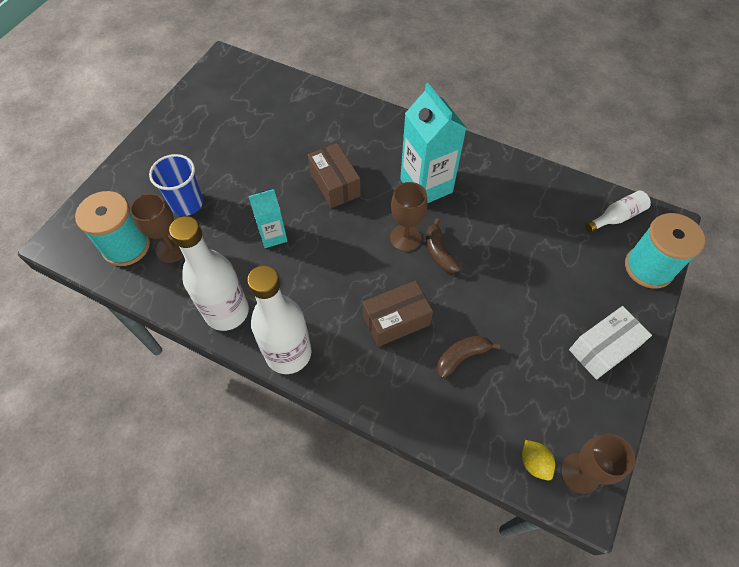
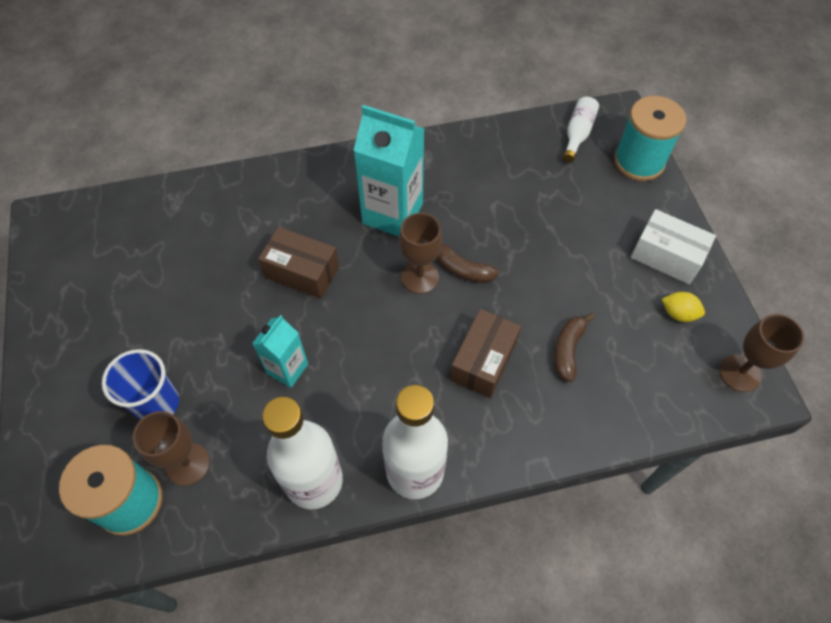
camera: 40 degrees left, 0 degrees up
(534, 463) = (702, 393): yellow lemon -> yellow lemon (678, 313)
(603, 349) = (666, 256): white box -> white box turned 75 degrees counterclockwise

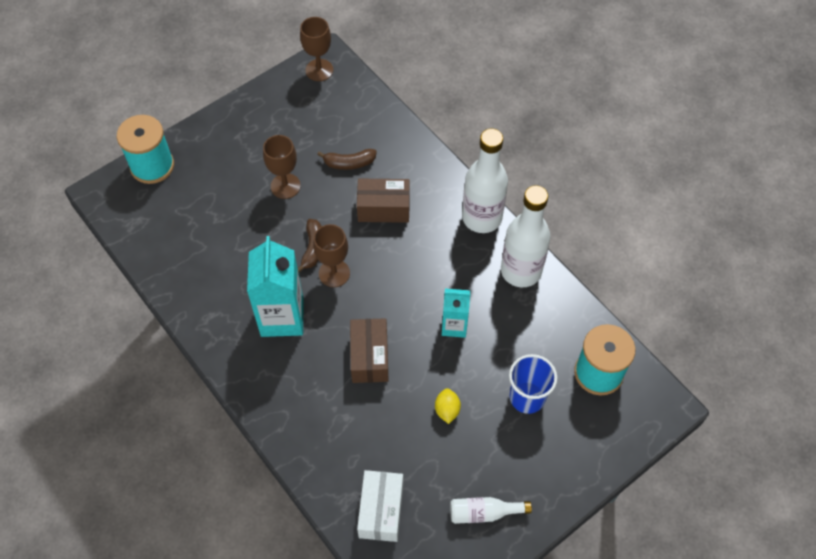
camera: 115 degrees left, 0 degrees up
(188, 464) = (554, 352): brown goblet -> brown goblet (285, 186)
(577, 134) = (137, 215): white bottle -> white bottle (484, 513)
(666, 256) = (241, 127): white box -> white box (381, 510)
(678, 313) = (288, 110): yellow lemon -> yellow lemon (447, 410)

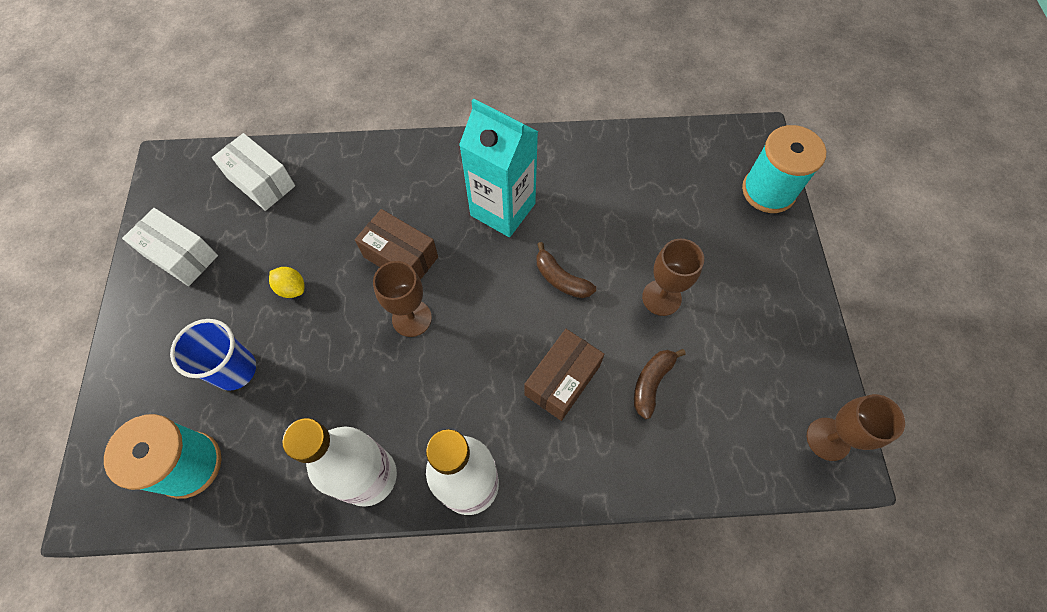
camera: 125 degrees right, 5 degrees up
(334, 273) = (516, 281): brown goblet -> brown goblet (412, 318)
(454, 326) = (366, 355): turquoise carton -> none
(484, 513) = (181, 255): white bottle -> white box

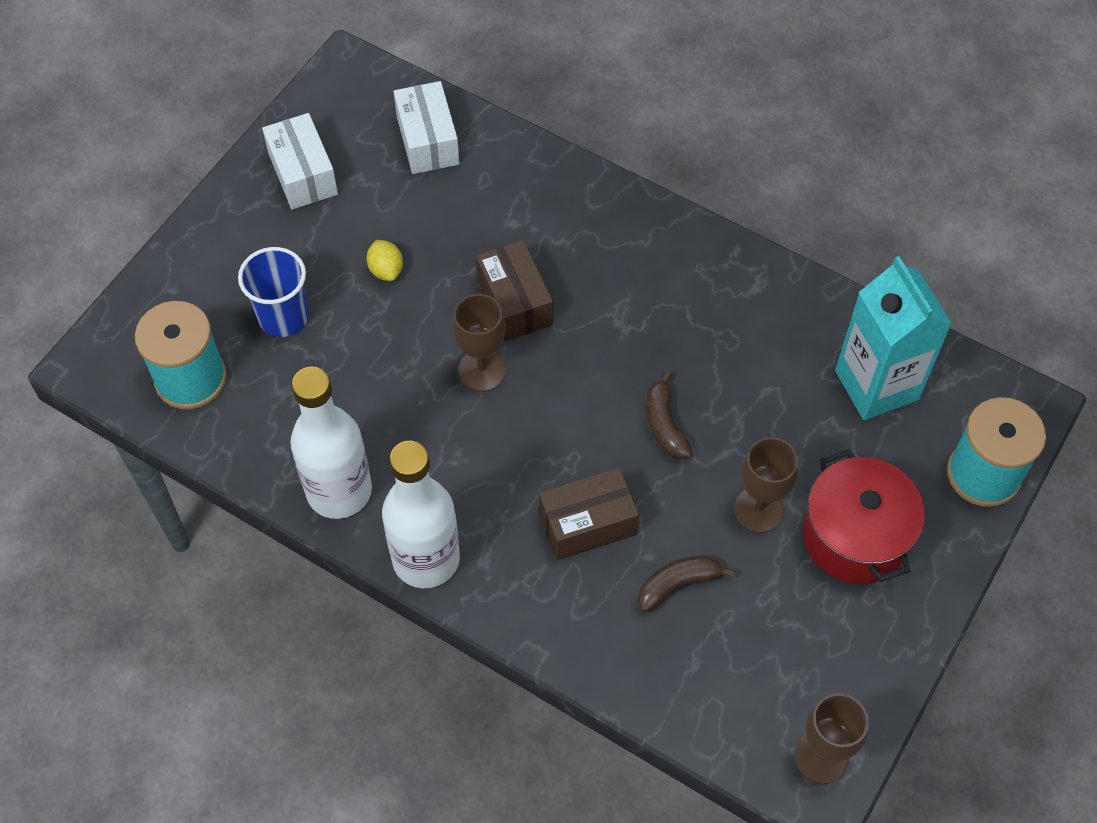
camera: 35 degrees right, 5 degrees down
(503, 209) = (658, 315): turquoise carton -> turquoise carton (876, 385)
(730, 277) = (855, 536): none -> red pot

